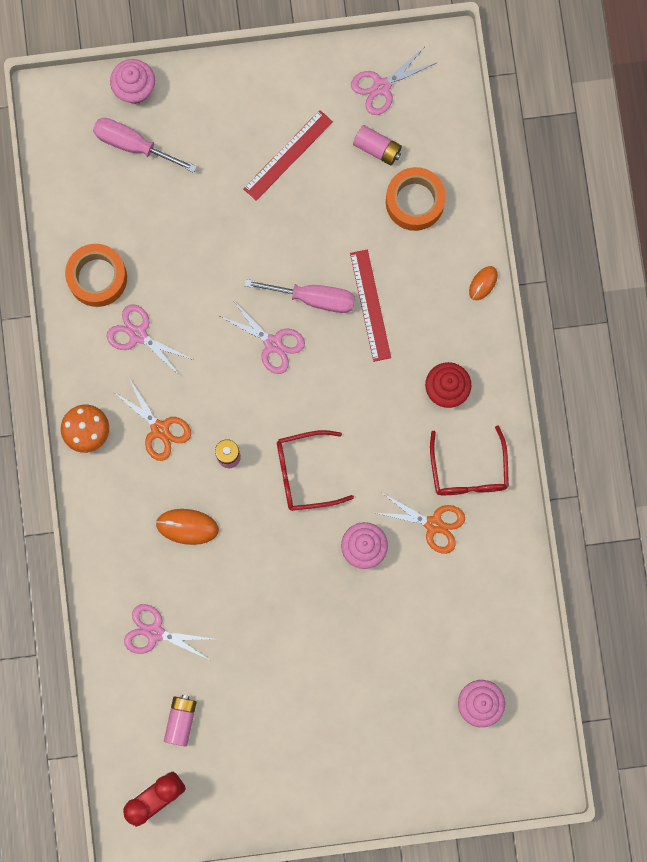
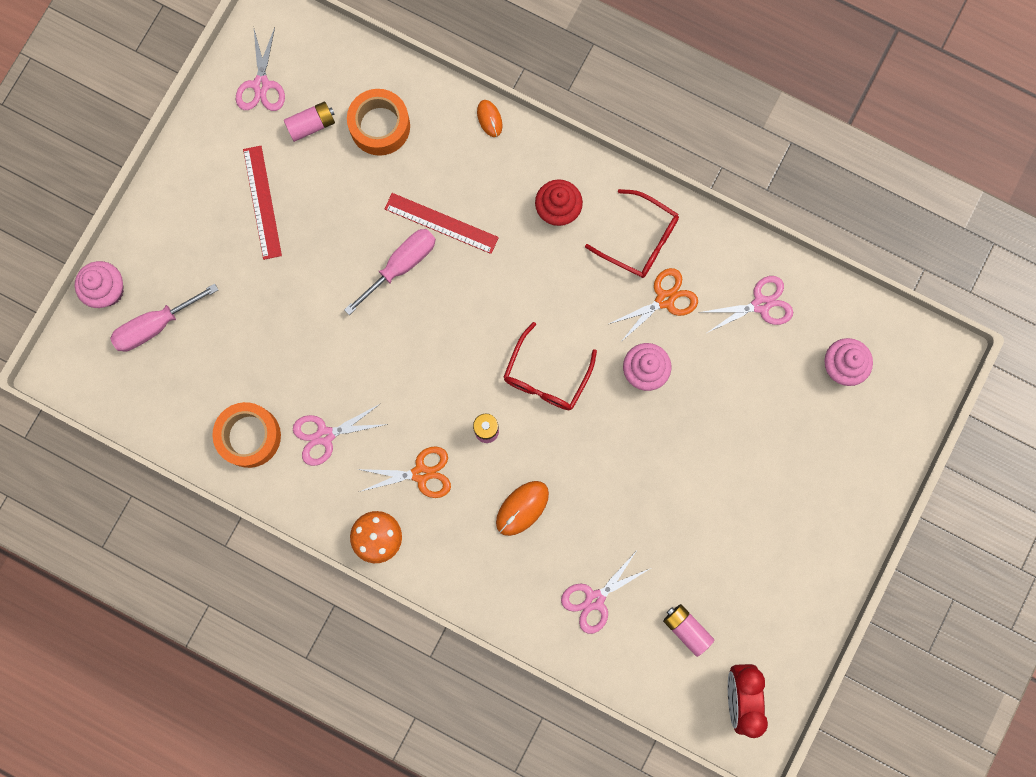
camera: 55 degrees left, 0 degrees up
(273, 343) = (415, 326): pink scissors -> pink scissors (761, 304)

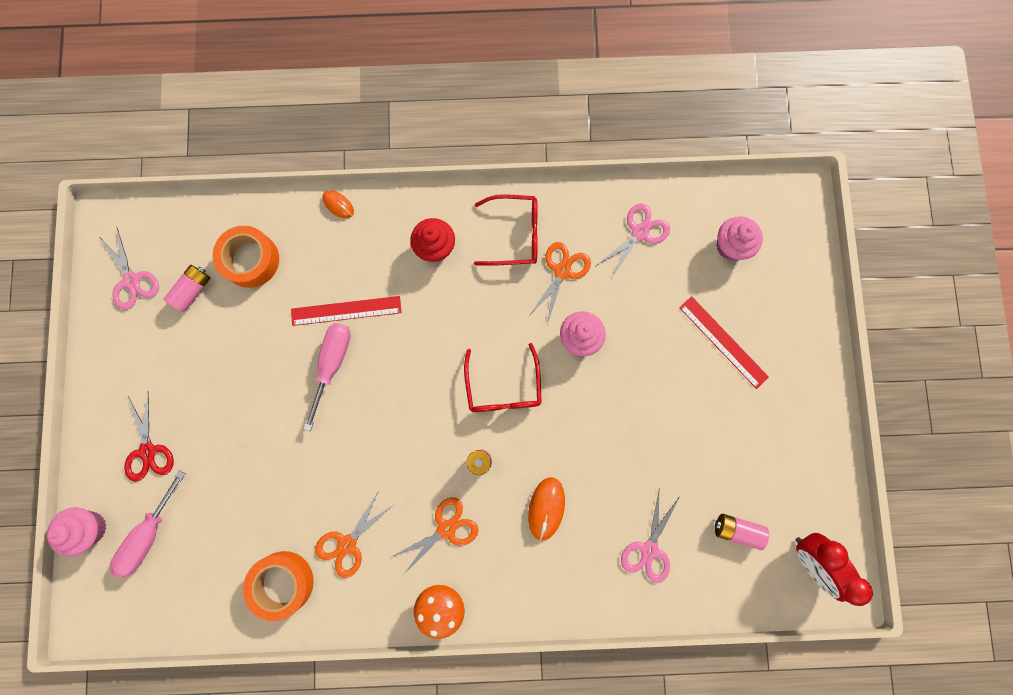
camera: 30 degrees left, 0 degrees up
(193, 251) = (148, 451): none -> red scissors
(262, 202) = (185, 377): red ruler -> red ruler (723, 342)
(325, 435) = (347, 544): pink scissors -> orange scissors

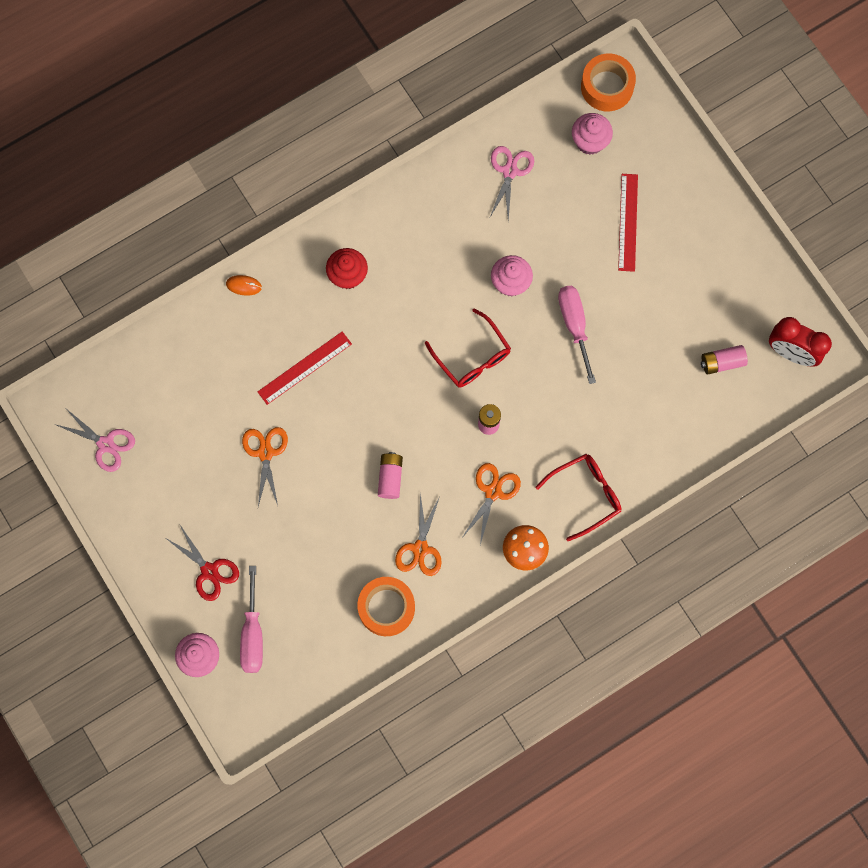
camera: 30 degrees left, 5 degrees down
(193, 290) = (163, 423): pink battery -> pink battery (390, 477)
(251, 260) = (197, 371): orange tape -> orange tape (607, 87)
(332, 364) = (320, 416): pink screwdriver -> pink screwdriver (574, 325)
(514, 234) = (407, 229): red glasses -> red glasses (585, 495)
(546, 508) = (563, 431): orange mouse -> none
(562, 271) = (464, 237): orange scissors -> orange scissors (265, 453)
(649, 549) = (663, 416): pink scissors -> none
(723, 342) = (628, 222): red ruler -> red ruler turned 75 degrees clockwise

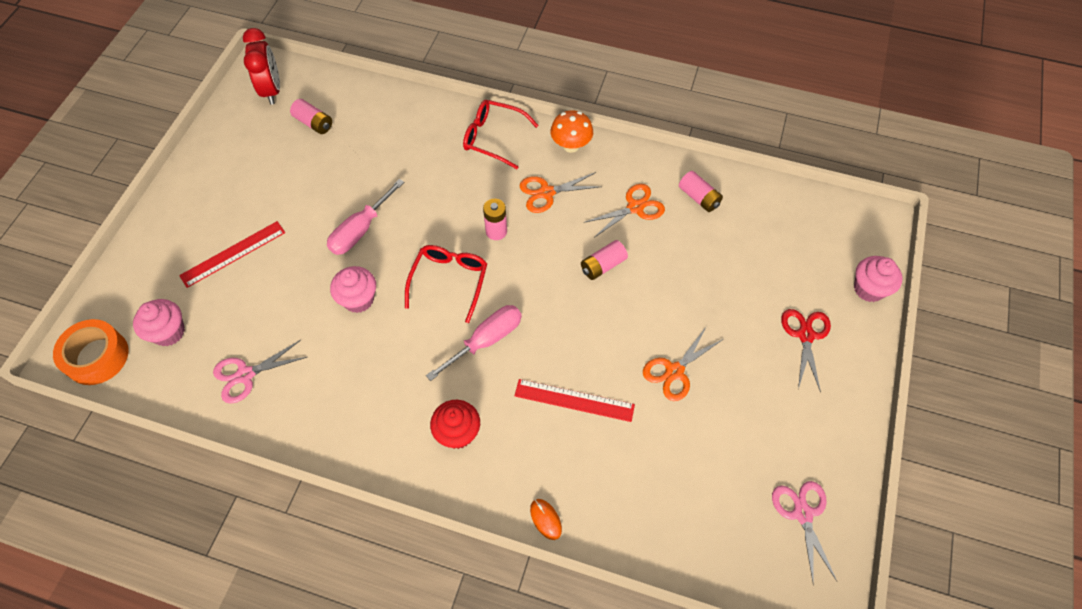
camera: 130 degrees left, 15 degrees down
(252, 634) = (813, 267): pink screwdriver -> pink screwdriver (486, 340)
(386, 608) = (699, 197): orange tape -> pink battery

